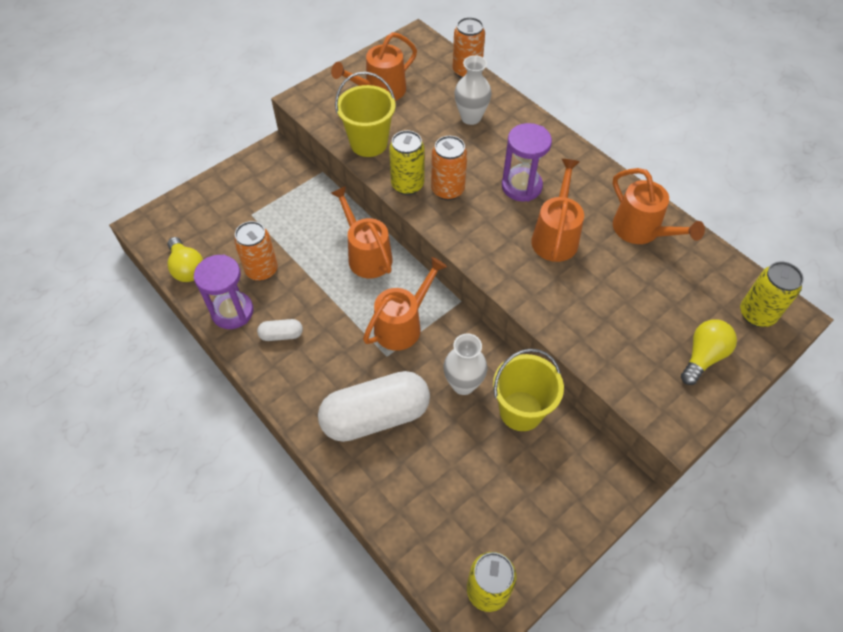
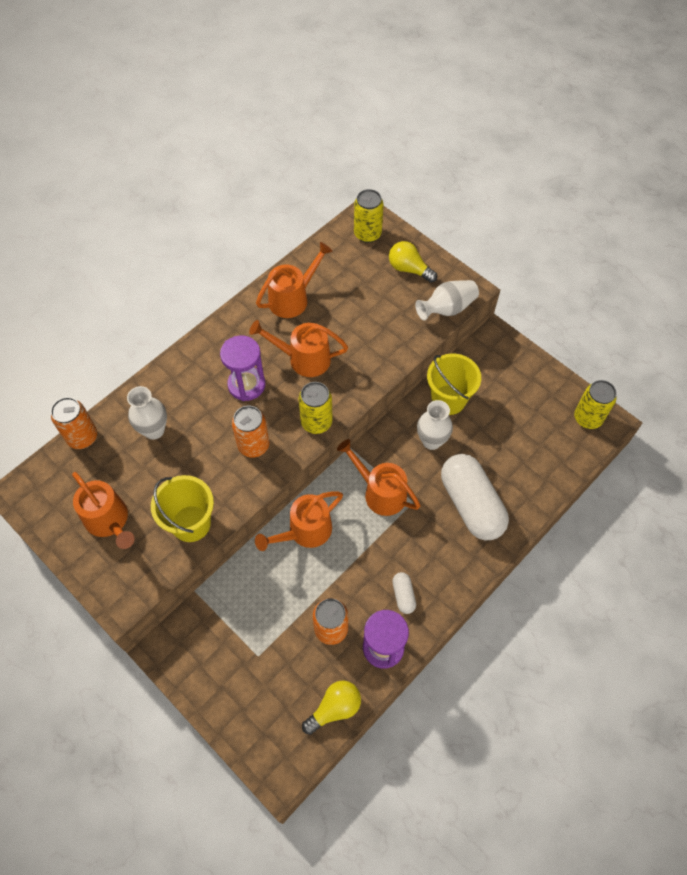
camera: 95 degrees left, 5 degrees up
(407, 185) = (248, 481): yellow can -> yellow can (316, 422)
(639, 395) = (447, 309): none -> white vase

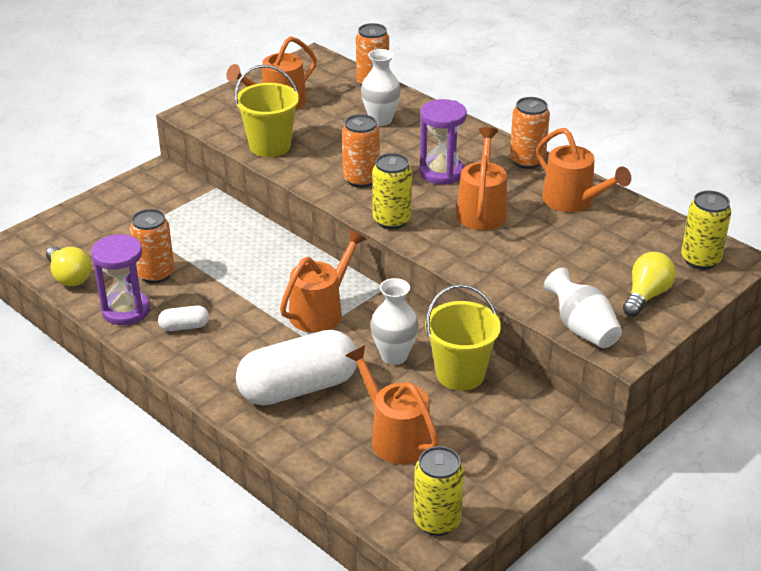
camera: 90 degrees right, 25 degrees down
(233, 323) = (527, 161): none -> orange can
(304, 532) = (274, 255): orange watering can -> orange watering can (395, 436)

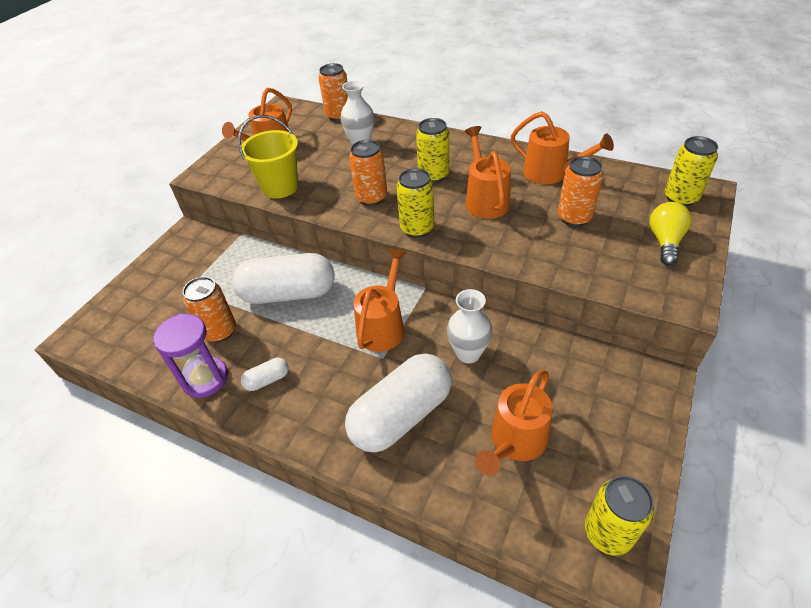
camera: 15 degrees left, 10 degrees up
(69, 277) = (138, 357): yellow light bulb -> none
(239, 258) = (288, 294): none -> white capsule
(395, 436) = (515, 442): orange watering can -> orange watering can turned 90 degrees counterclockwise
(441, 172) = (433, 175): purple hourglass -> yellow can
(460, 374) = (533, 354): yellow bucket -> none
(527, 161) = (494, 149): orange can -> orange can (574, 218)
(582, 328) = (637, 289): white vase -> none

